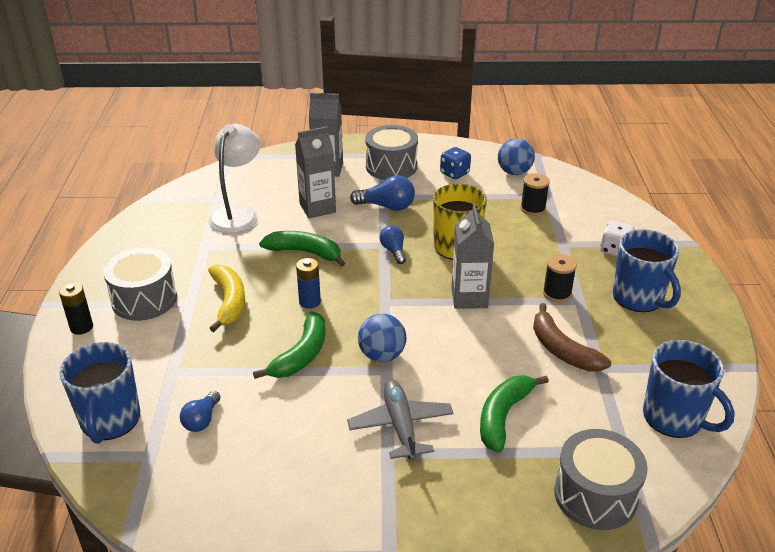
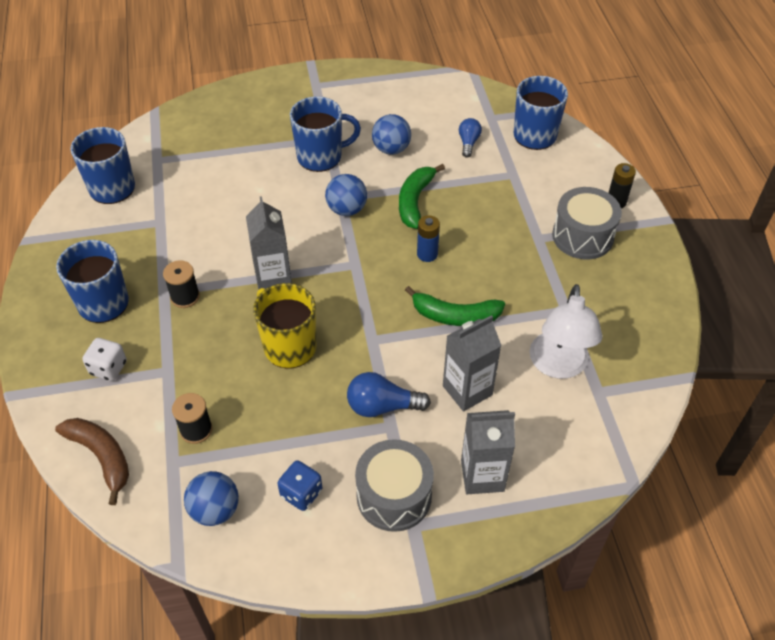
camera: 170 degrees right, 15 degrees up
(229, 302) = (502, 244): yellow banana -> none
(306, 424) = (391, 149): none -> blue ball
(393, 251) = (359, 331): blue light bulb -> none
(401, 426) = (321, 156): grey plane -> blue mug
(503, 416) = (244, 173): green banana -> none
(562, 350) = (189, 235): brown banana -> brown banana (102, 457)
(595, 495) = (184, 130): grey drum -> none

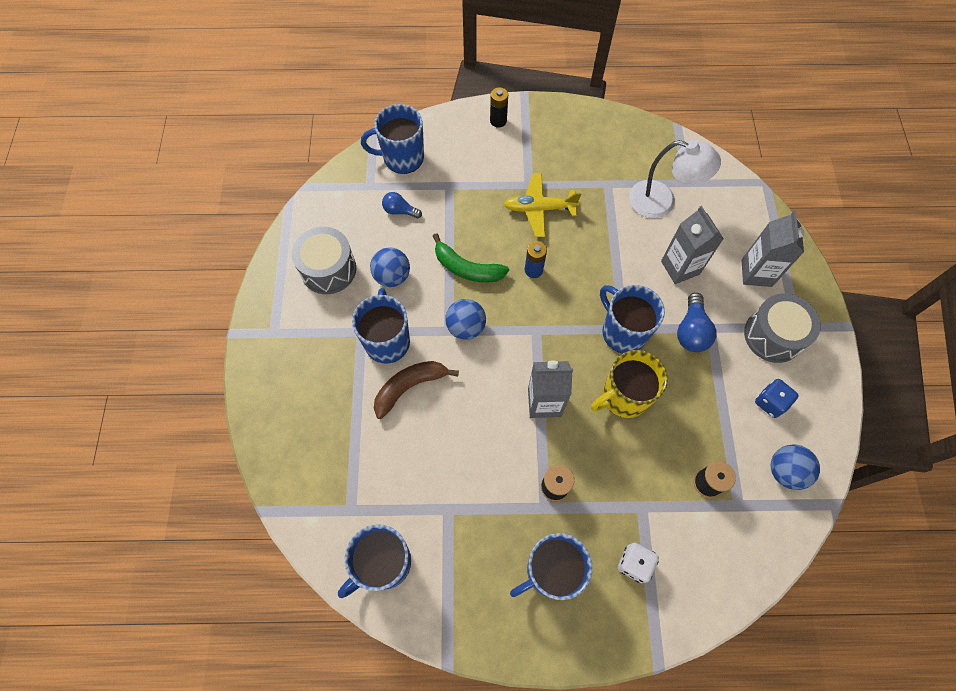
camera: 80 degrees left, 15 degrees up
(102, 457) = (732, 569): brown banana -> brown banana (410, 387)
(368, 339) = (623, 332): none -> blue mug
(455, 316) = (604, 262): green banana -> none
(508, 250) = (539, 208): none -> yellow plane
(582, 236) = (532, 153): grey drum -> grey drum (328, 269)

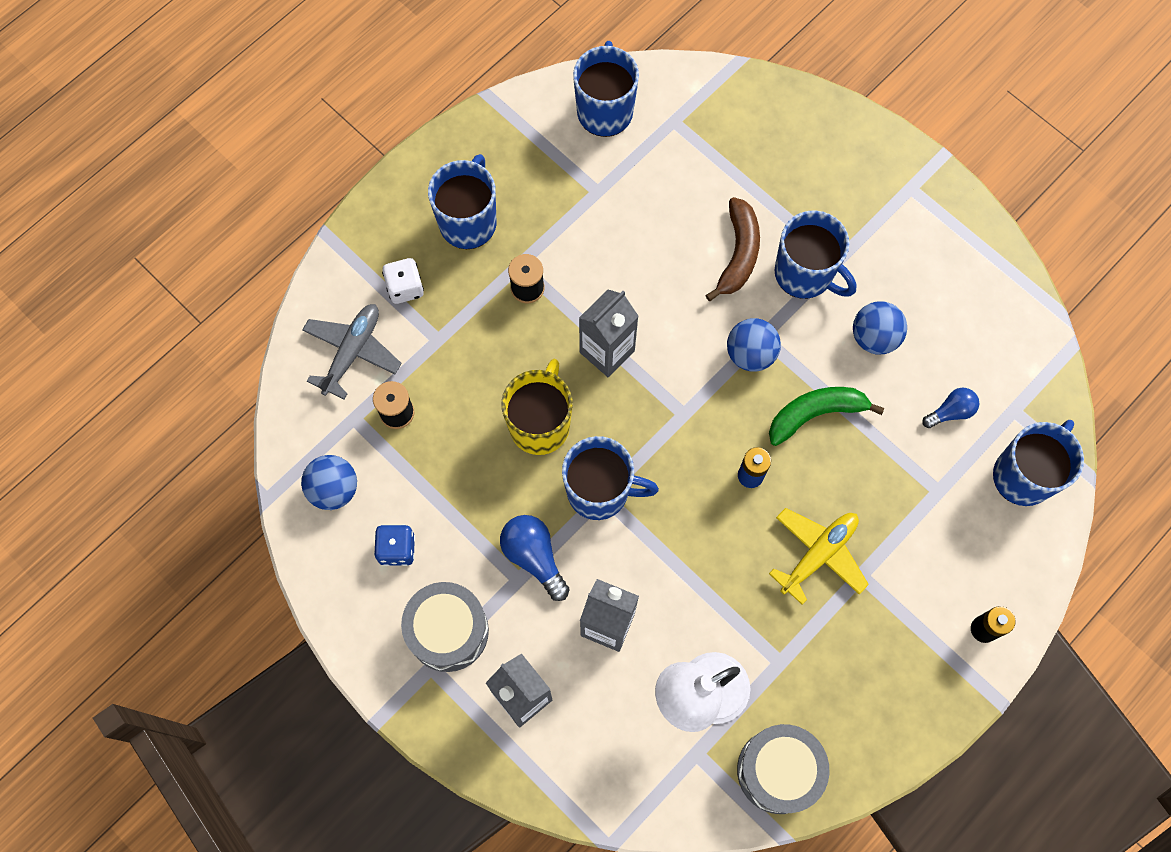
camera: 135 degrees right, 5 degrees up
(328, 269) = (939, 287): grey drum -> grey drum (778, 771)
(706, 551) = (352, 352): none -> grey plane

